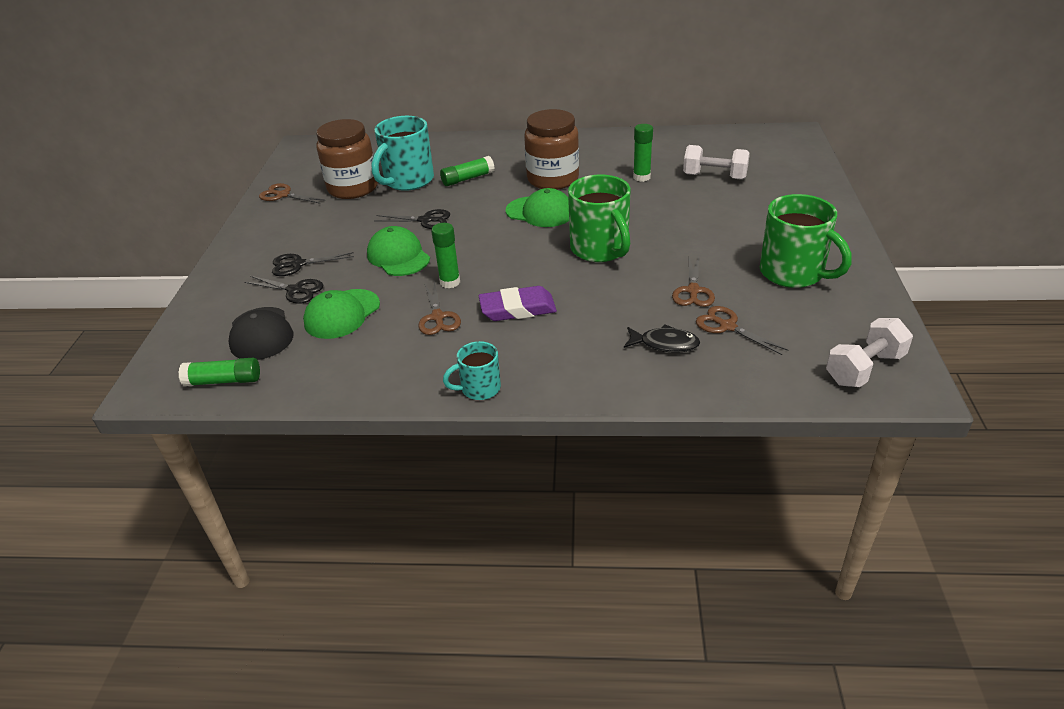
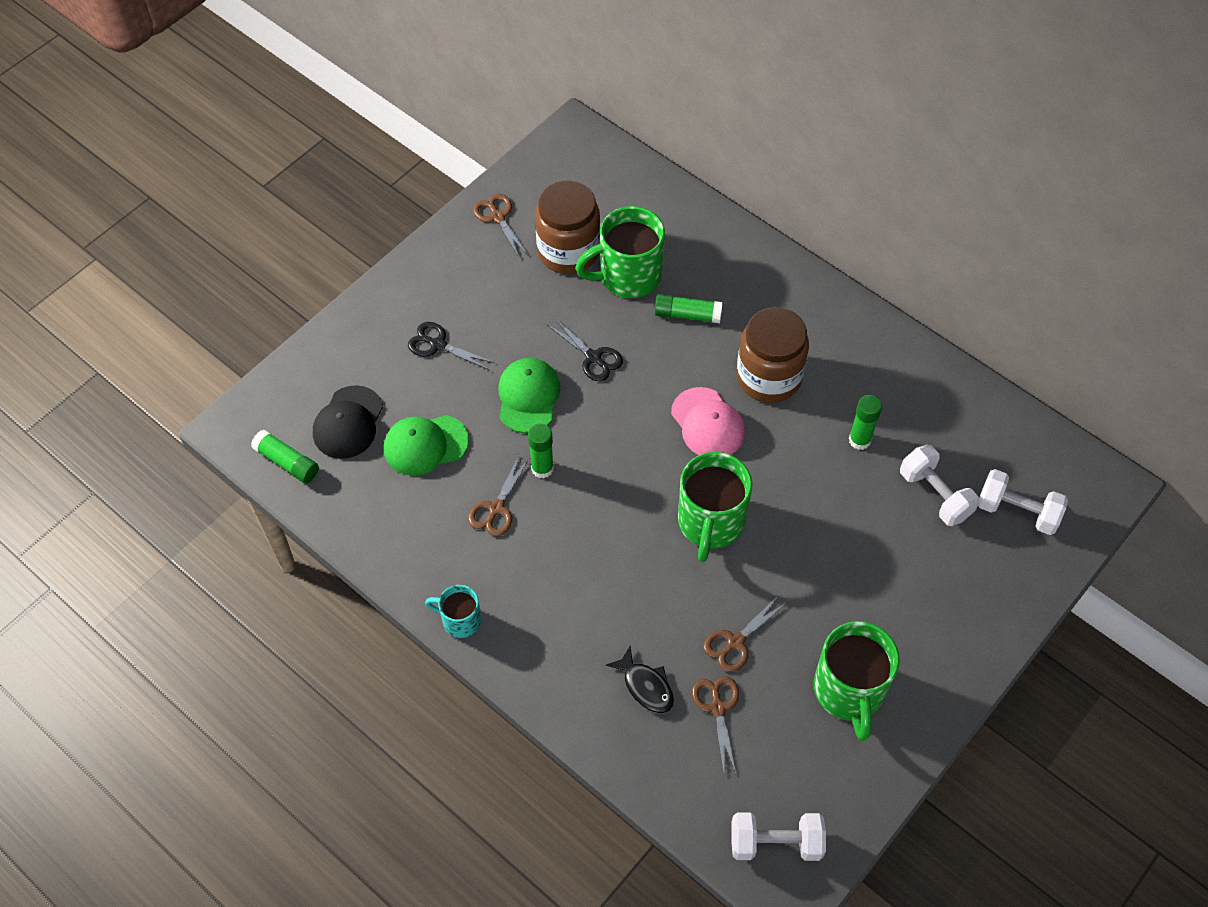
camera: 35 degrees right, 20 degrees up
(295, 290) = (411, 382): black scissors -> none
(408, 181) = (628, 276): turquoise mug -> green mug
(517, 309) = (568, 548): purple eraser -> none
(540, 212) = (707, 423): green cap -> pink cap
(766, 162) = (1017, 511): none -> white dumbbell

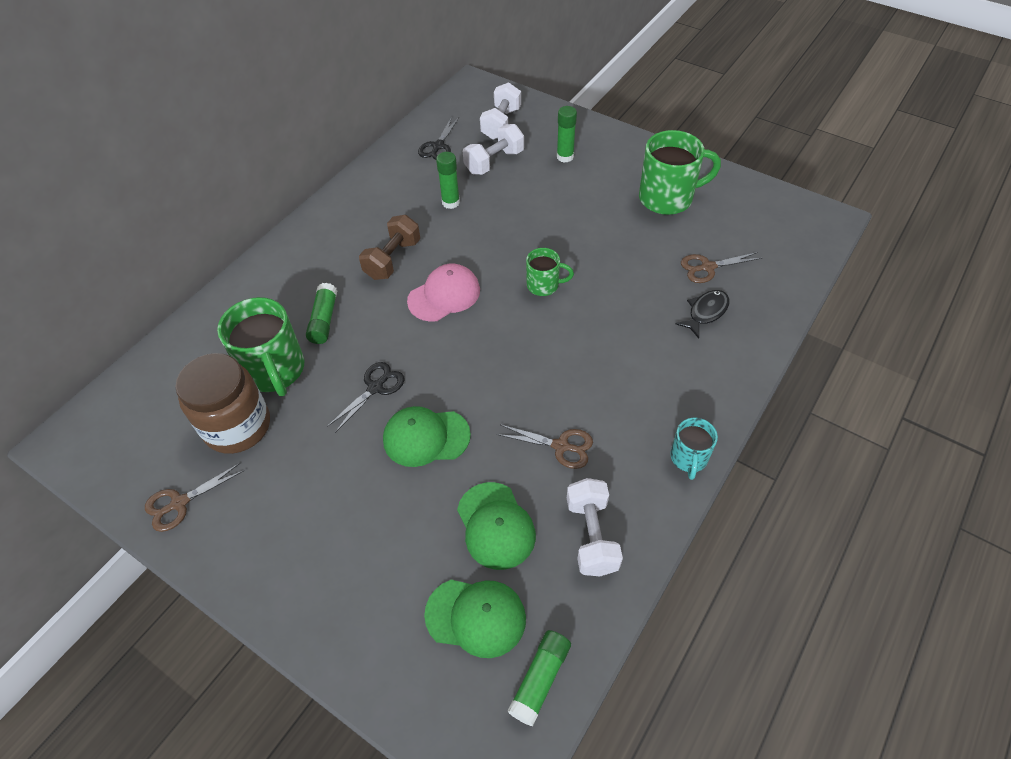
camera: 95 degrees left, 5 degrees down
(348, 422) = (476, 617): black cap -> green cap
(438, 345) = (361, 536): black scissors -> black scissors (438, 146)
(542, 468) = (509, 413): green glue stick -> green glue stick (565, 157)
(710, 523) = (544, 285): green mug -> green mug, size x0.55
(735, 642) = (649, 261): brown scissors -> none
(768, 377) = (392, 259): brown jar -> brown dumbbell
(775, 843) = (798, 228): white dumbbell -> white dumbbell (591, 536)

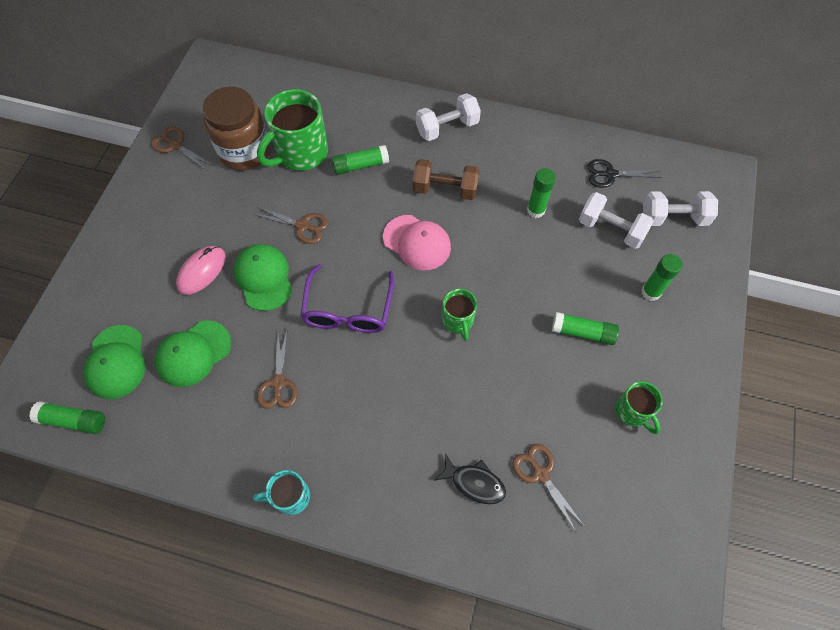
camera: 70 degrees right, 10 degrees up
(375, 388) = (302, 226): black scissors -> brown scissors
(388, 500) = (202, 271): none -> pink mouse
(498, 368) = (348, 310): none -> purple glasses
(587, 206) = (583, 332): none -> green glue stick
(591, 536) = (197, 429): white dumbbell -> white dumbbell (447, 127)
(667, 198) = (632, 412): green mug -> green mug, size x0.55

